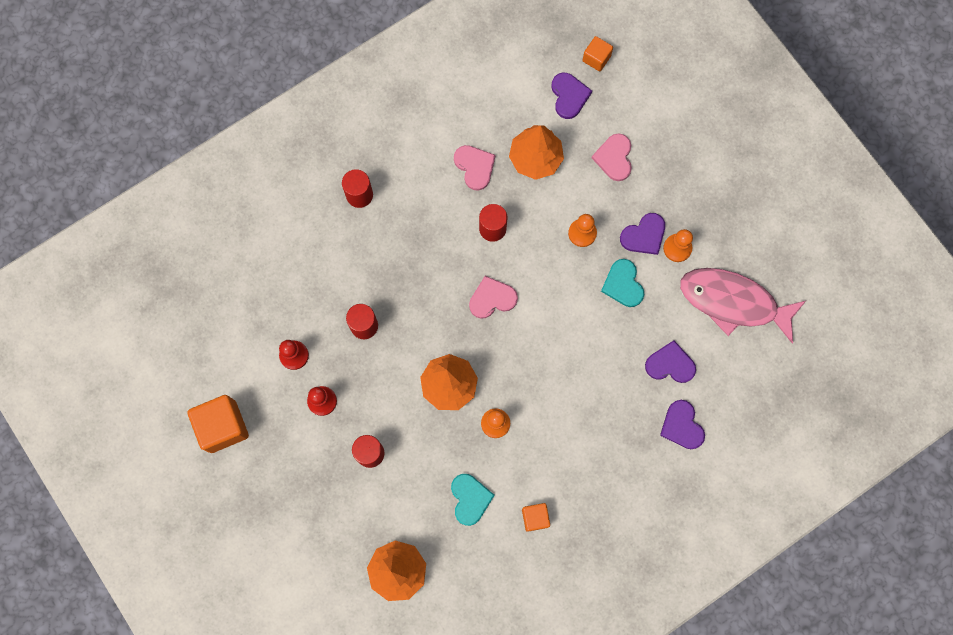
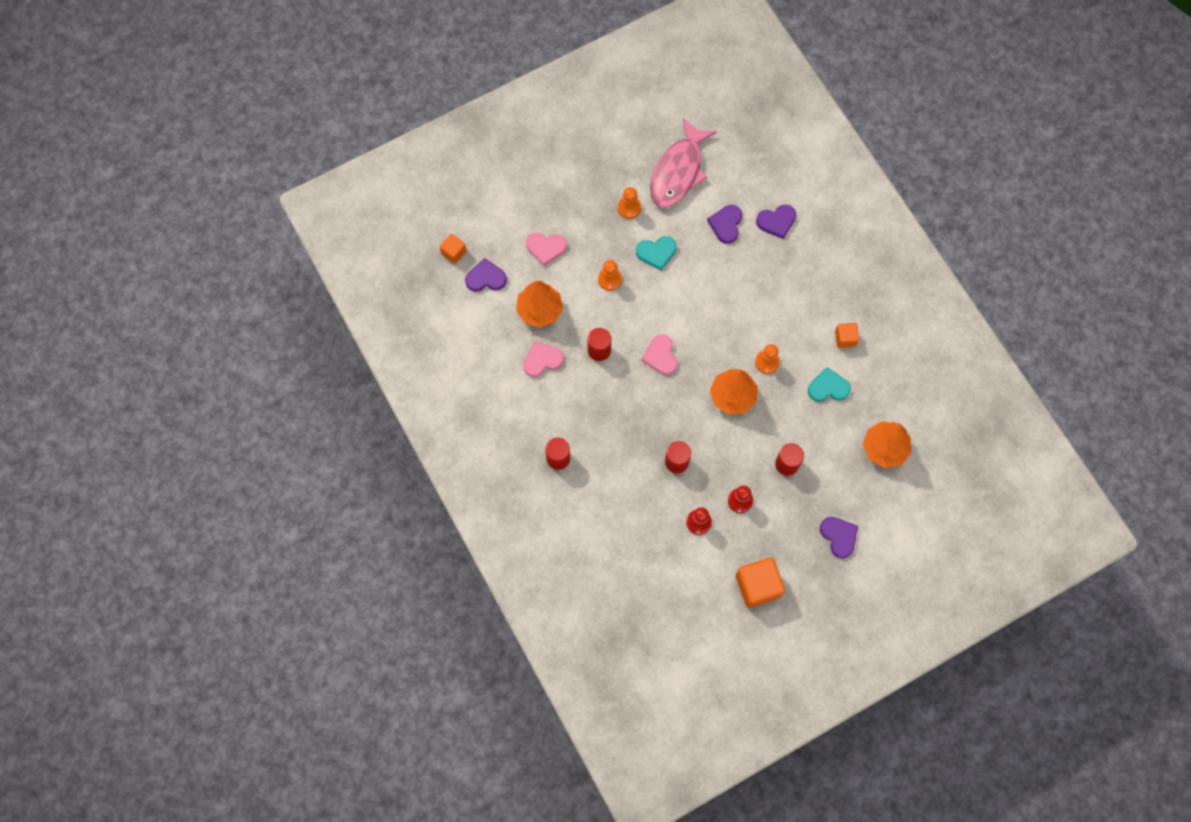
camera: 85 degrees left, 5 degrees down
(644, 235) = (616, 232): purple heart -> purple heart (839, 536)

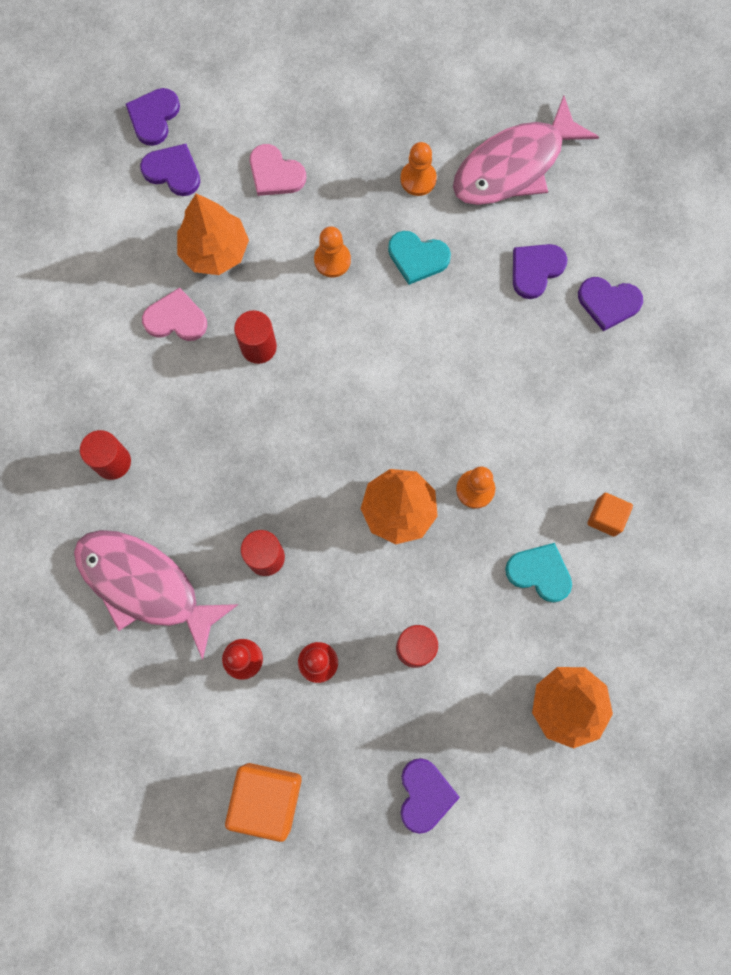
camera: 30 degrees right, 5 degrees up
(454, 252) = (153, 117): orange cube -> purple heart
(620, 514) = (145, 585): none -> pink fish
(660, 356) = (335, 400): pink heart -> none

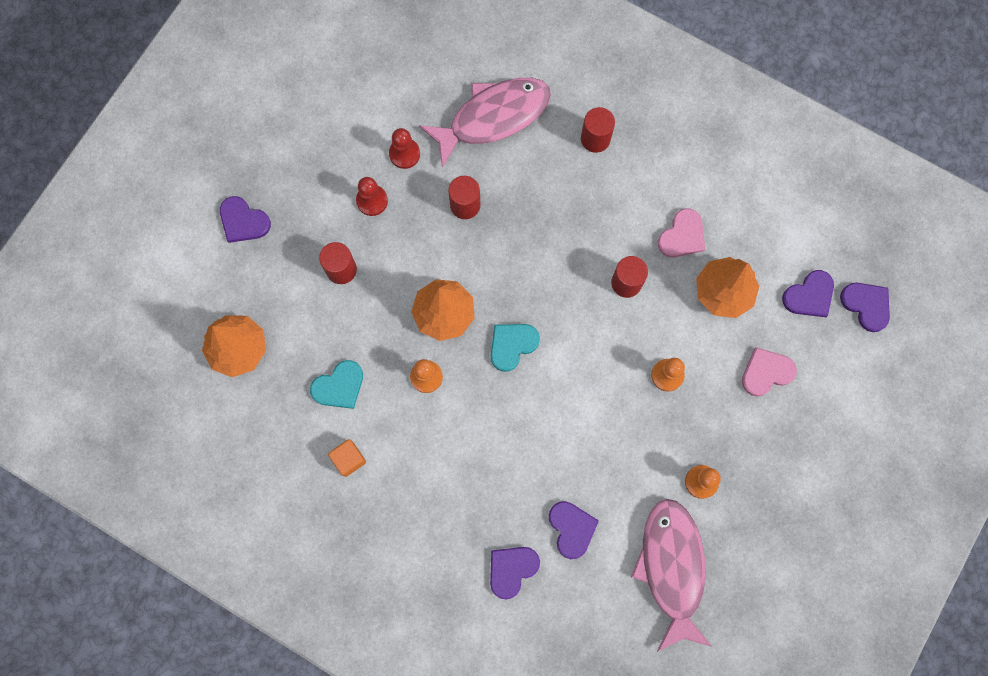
camera: 120 degrees right, 0 degrees up
(267, 798) = (306, 122): orange cube -> none
(417, 257) = (633, 442): turquoise heart -> turquoise heart (512, 345)

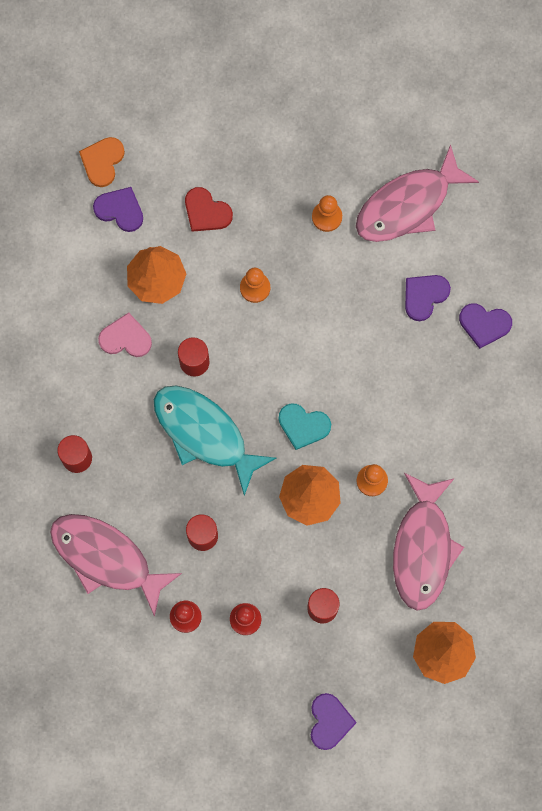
camera: 120 degrees left, 0 degrees up
(339, 386) = (423, 548): turquoise heart -> pink fish
(349, 459) = (477, 503): orange cube -> none
(555, 256) = (204, 434): none -> turquoise fish
(766, 372) = (206, 212): pink heart -> red heart
(866, 305) = (102, 161): purple heart -> orange heart

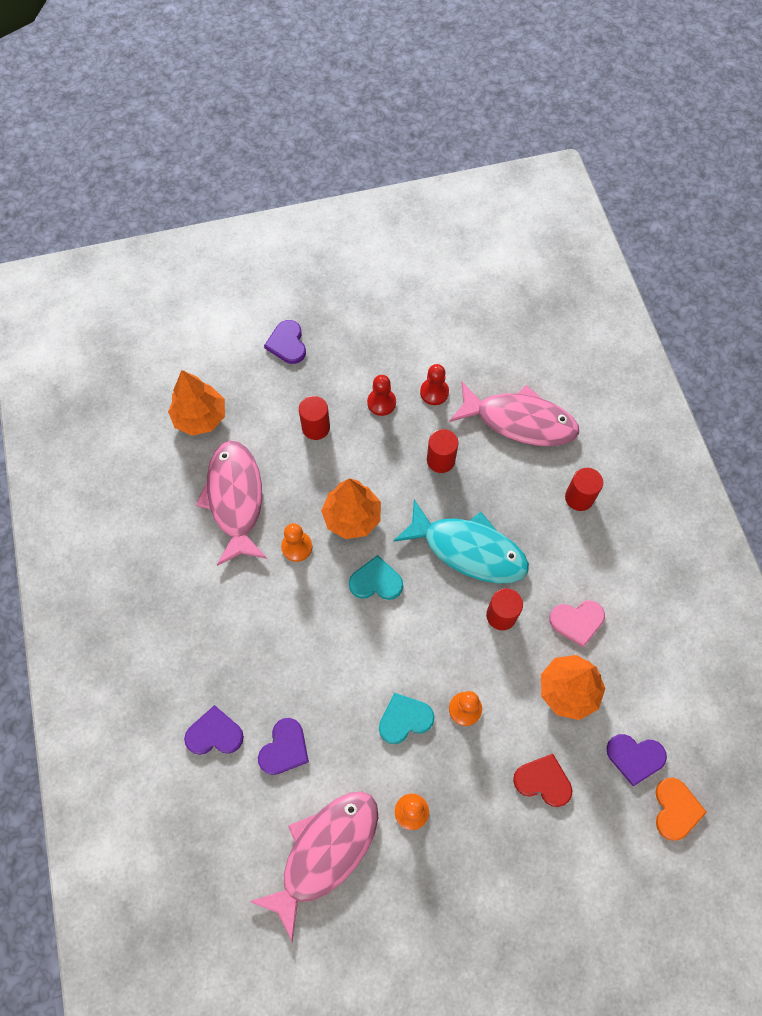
camera: 165 degrees right, 10 degrees down
(311, 293) = (404, 719): none -> turquoise heart

